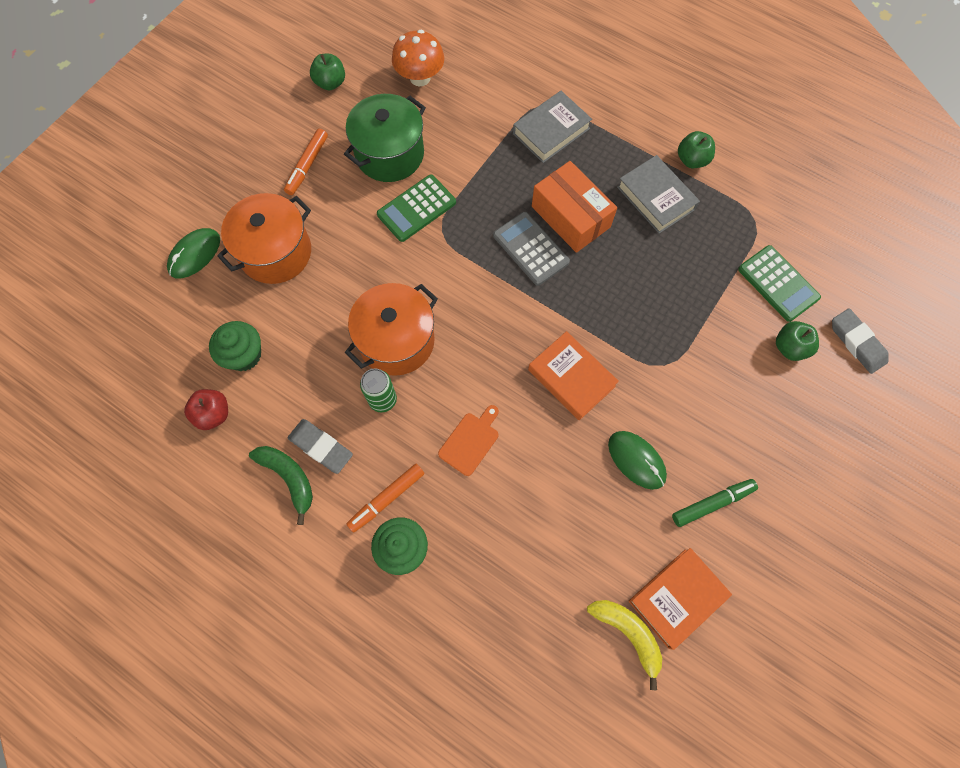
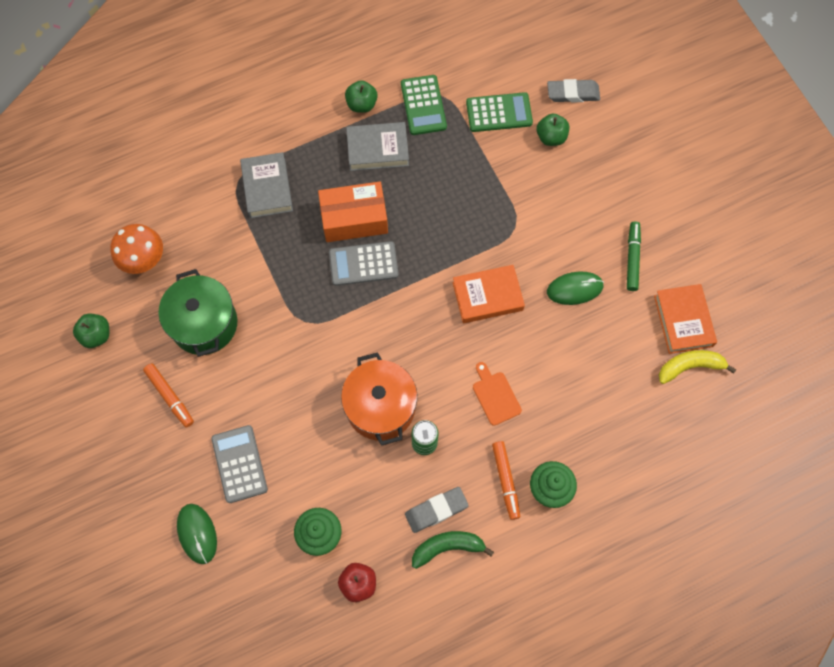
camera: 60 degrees left, 0 degrees up
(275, 252) = (239, 464): orange pot -> grey calculator
(416, 208) = (271, 330): green calculator -> green calculator (423, 105)

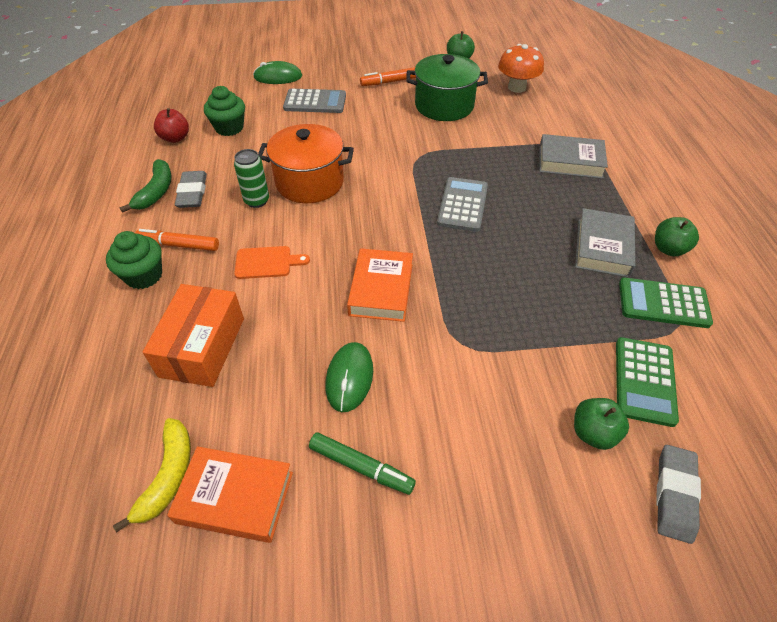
camera: 110 degrees right, 20 degrees down
(354, 219) = (517, 210): orange box -> orange box (202, 347)

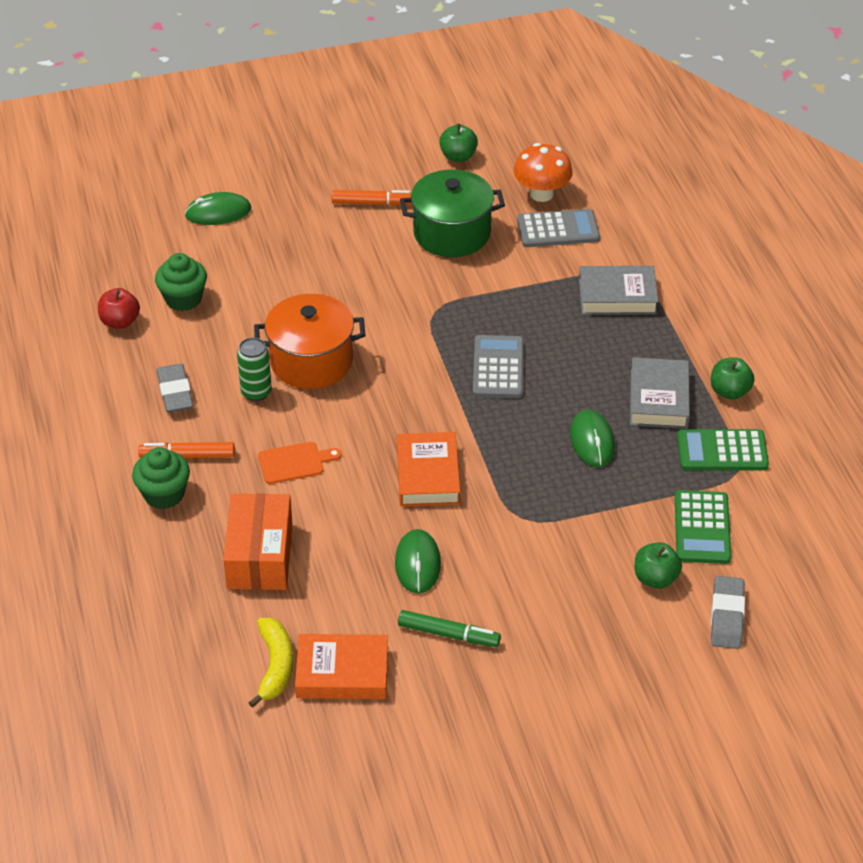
camera: 10 degrees left, 5 degrees down
(156, 191) = (130, 396): green banana -> none
(315, 102) = (282, 247): grey calculator -> grey calculator (558, 229)
(390, 82) = (373, 203): orange marker -> orange marker turned 150 degrees counterclockwise
(538, 277) = (592, 441): none -> green mouse

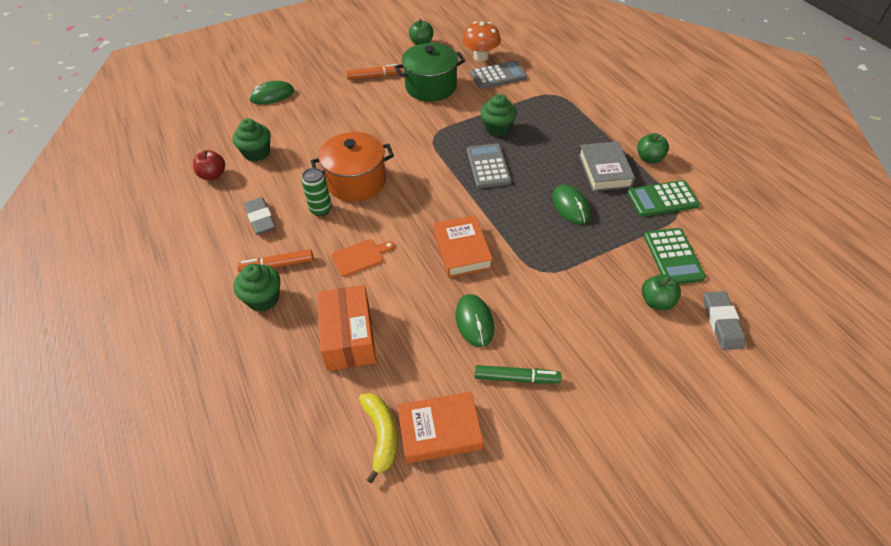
camera: 10 degrees left, 5 degrees up
(529, 314) = (497, 129): none -> green cupcake
(617, 296) = (551, 109): grey book -> none

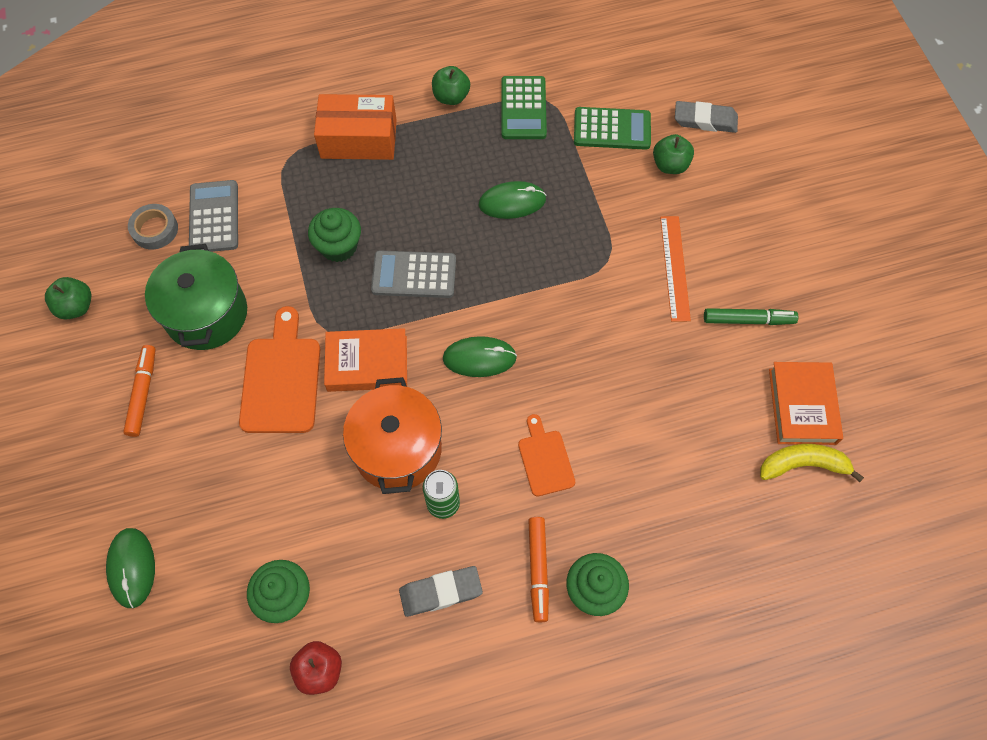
camera: 80 degrees left, 15 degrees up
(348, 337) = (671, 486): orange box -> orange box (359, 139)
(395, 124) = (281, 379): none -> orange cutting board
(462, 250) = (558, 337): orange book -> orange book (367, 363)
(474, 321) = (669, 345): green mouse -> green mouse (479, 358)
(481, 57) = (155, 229): orange mushroom -> grey tape
(516, 378) = (748, 320): green marker -> green marker turned 75 degrees clockwise
(551, 317) = (675, 267): none -> orange ruler
(604, 170) = (459, 149): grey book -> none

